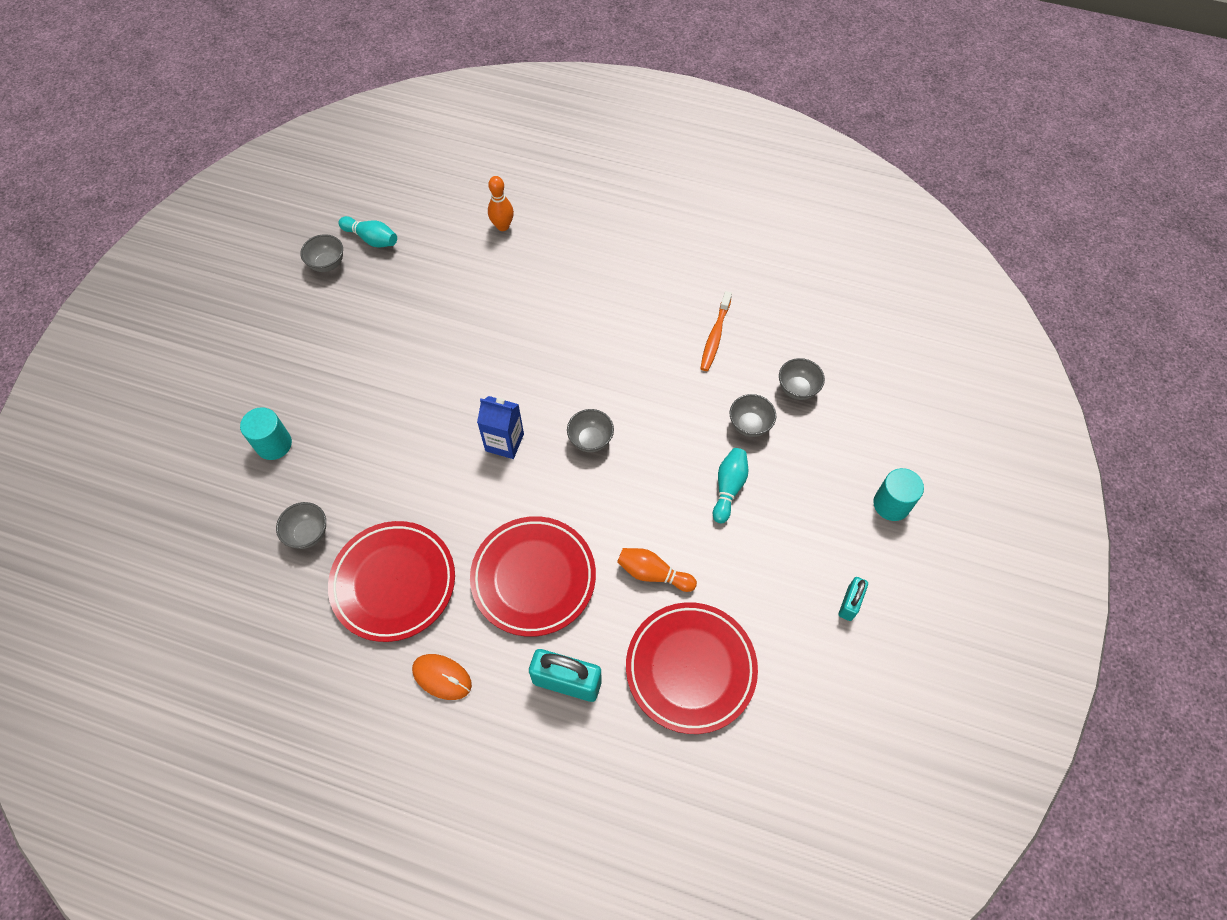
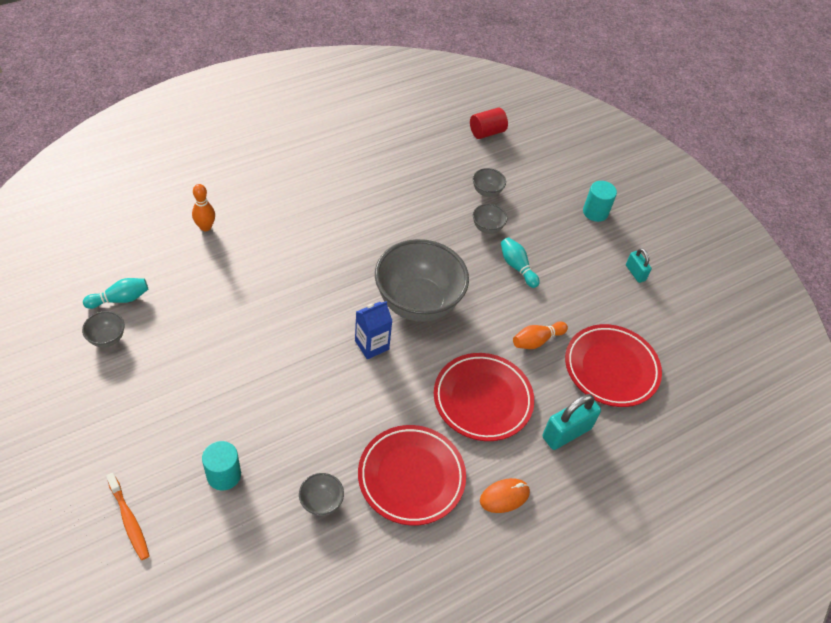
camera: 55 degrees left, 10 degrees down
(590, 440) = (418, 303): grey bowl -> grey bowl, size x2.44
(715, 336) = (412, 197): orange toothbrush -> orange toothbrush (129, 520)
(879, 328) = (487, 132): none -> red cylinder

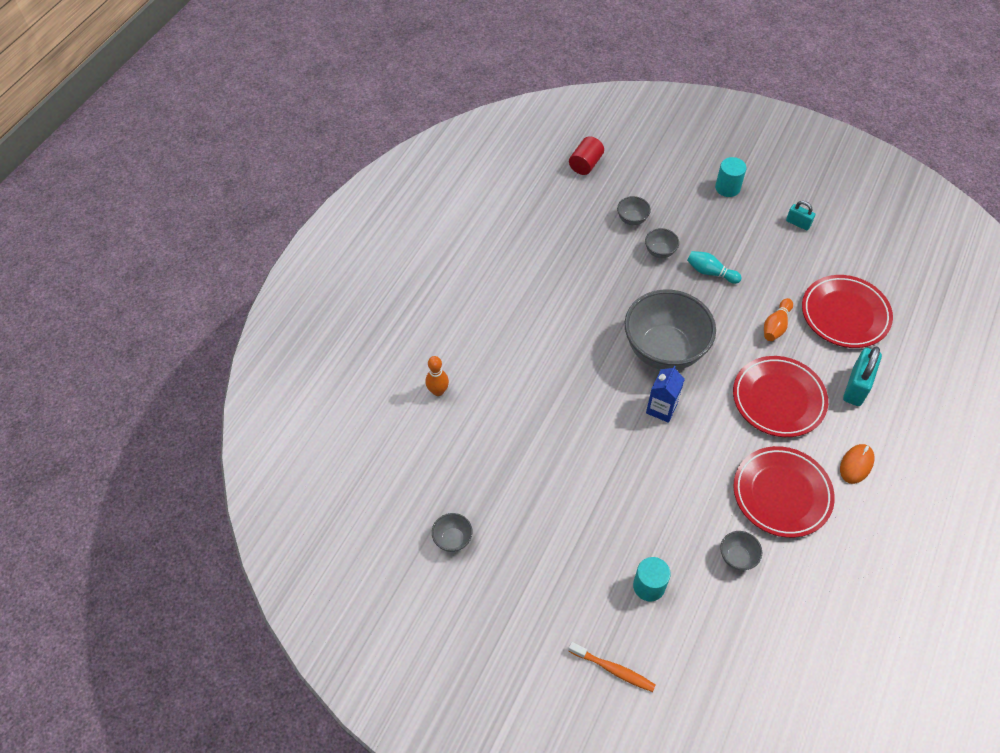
camera: 25 degrees left, 5 degrees up
(120, 299) = (430, 499): turquoise bowling pin -> none

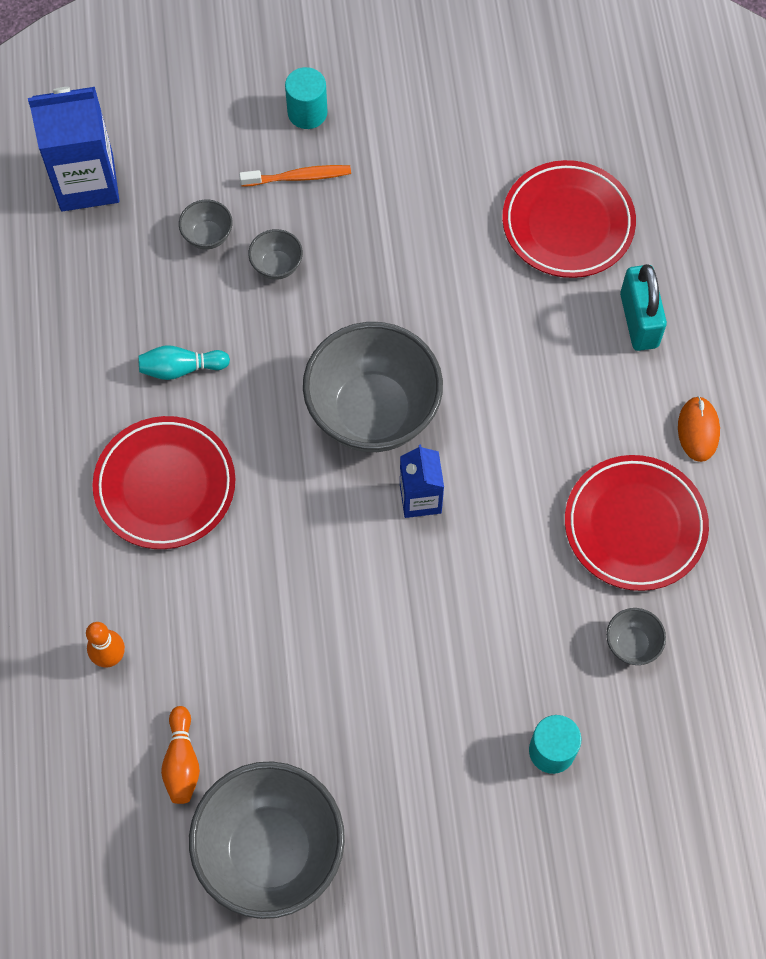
camera: 35 degrees left, 10 degrees up
(453, 539) = (271, 851): grey bowl -> grey bowl, size x2.44
(585, 164) = (87, 182): red cylinder -> blue carton
(613, 669) = (576, 885): orange toothbrush -> orange toothbrush (299, 177)
(710, 272) = (362, 259): turquoise bowling pin -> turquoise bowling pin (181, 368)
(776, 326) = (492, 291): orange bowling pin -> orange bowling pin (182, 761)
(778, 399) = (556, 396): red plate -> red plate (165, 486)
(798, 223) = (432, 117): turquoise padlock -> none

